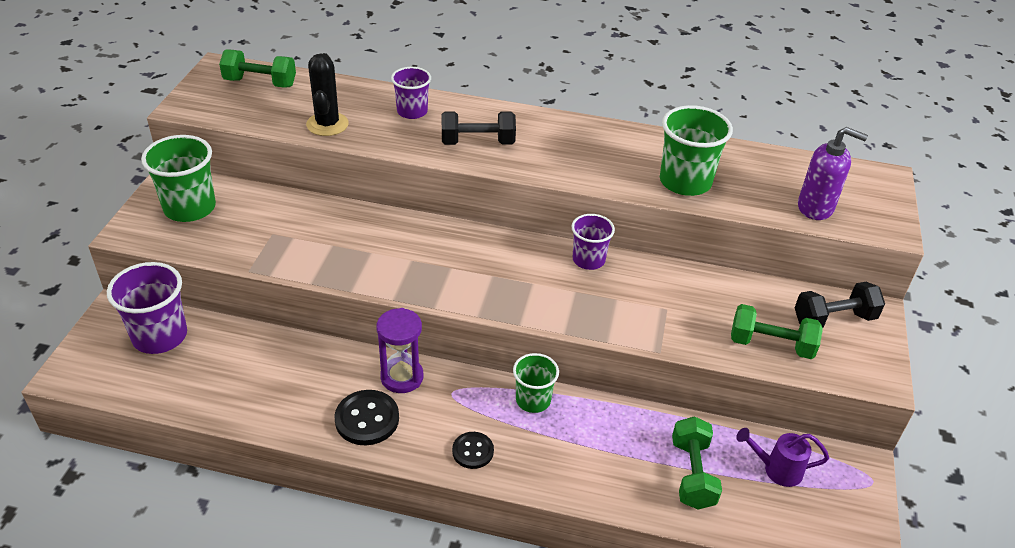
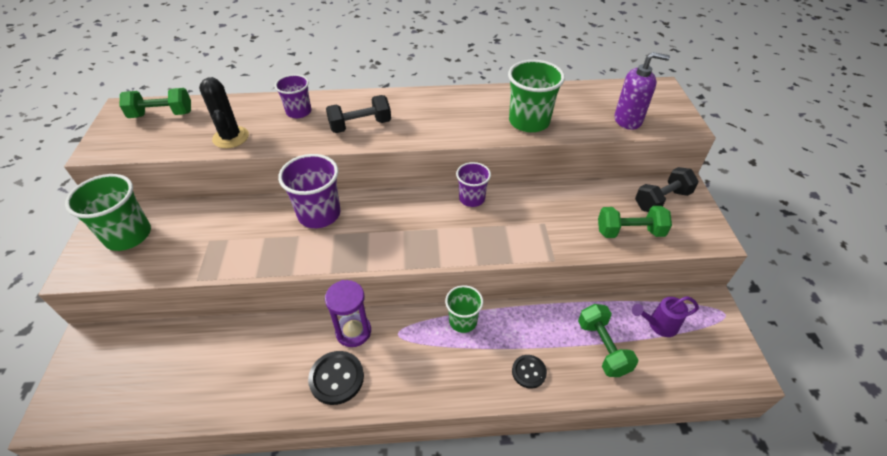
camera: 15 degrees left, 5 degrees up
(160, 336) = (132, 354): purple cup -> purple cup (319, 214)
(473, 451) = (432, 380): black button -> black button (528, 372)

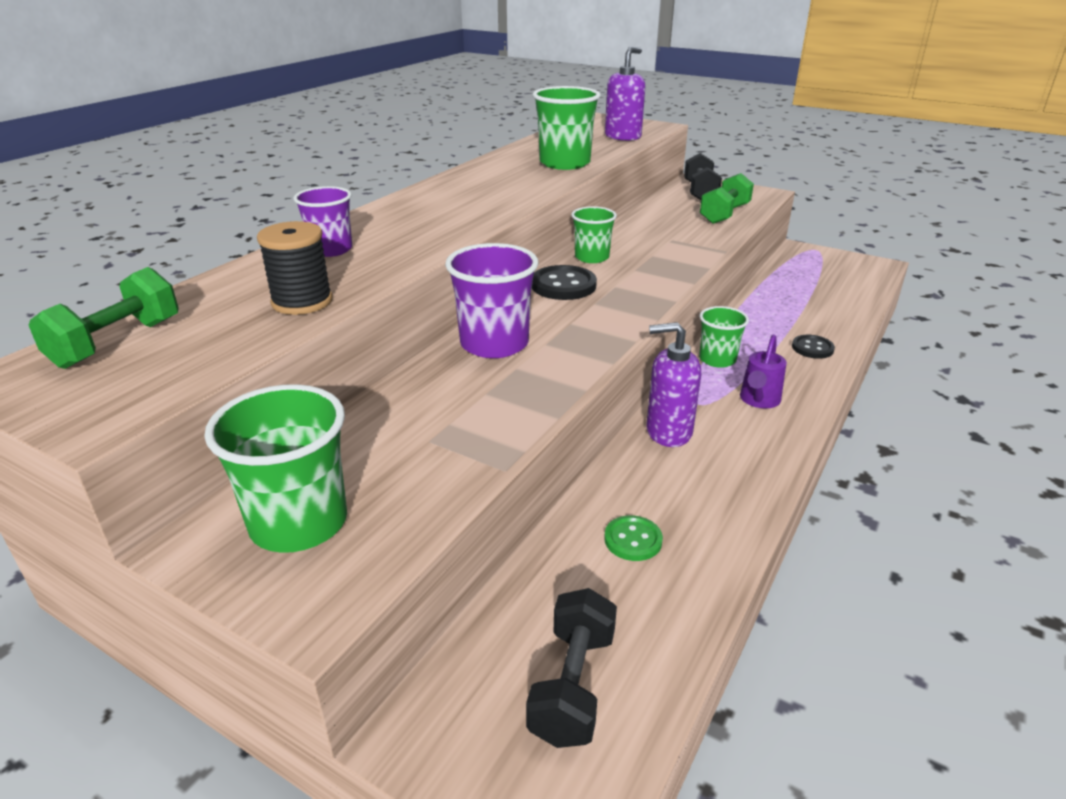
camera: 55 degrees left, 15 degrees down
(231, 137) = (302, 302): black cactus -> black spool
(240, 359) = (633, 540): none -> green button
(336, 378) = (731, 465): black button -> black button (563, 285)
(353, 331) = (668, 432): purple hourglass -> purple soap dispenser
(360, 125) = (432, 226): black dumbbell -> black dumbbell (572, 686)
(472, 198) = (592, 257): purple cup -> green cup
(602, 347) = (811, 306): green dumbbell -> none
(658, 325) = (805, 276): purple watering can -> purple watering can (758, 400)

